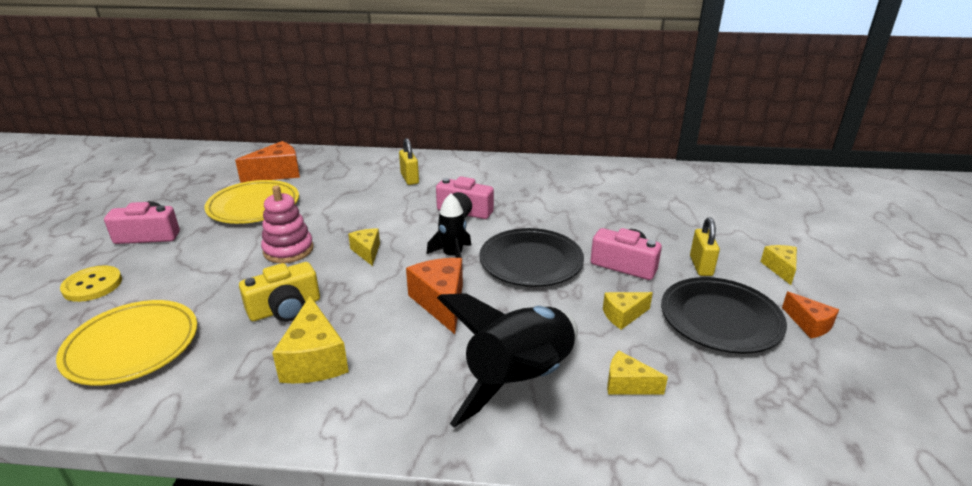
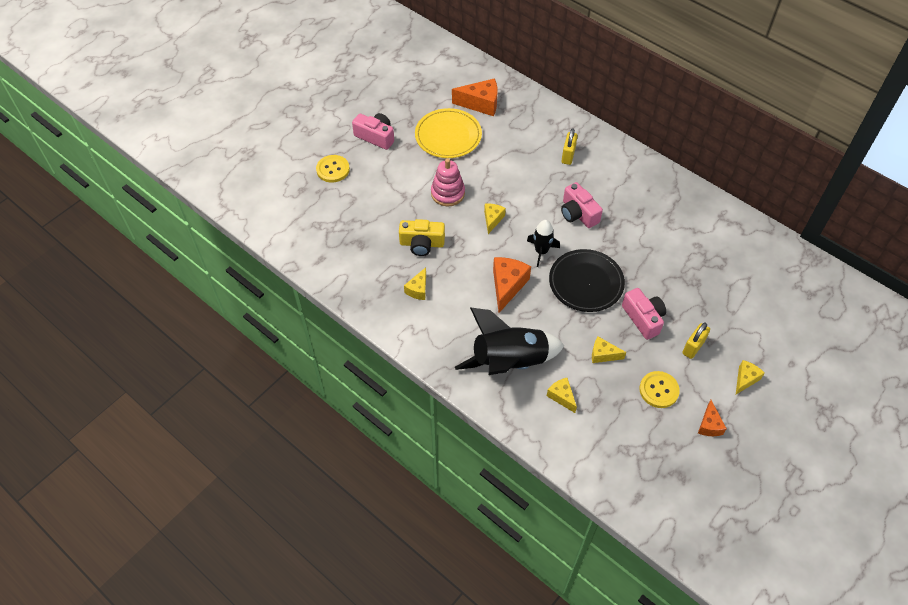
camera: 35 degrees right, 25 degrees up
(132, 346) = (338, 230): yellow plate -> none
(314, 359) = (418, 289): yellow cheese -> yellow cheese, size x0.59
(720, 319) = (659, 390): black plate -> yellow button

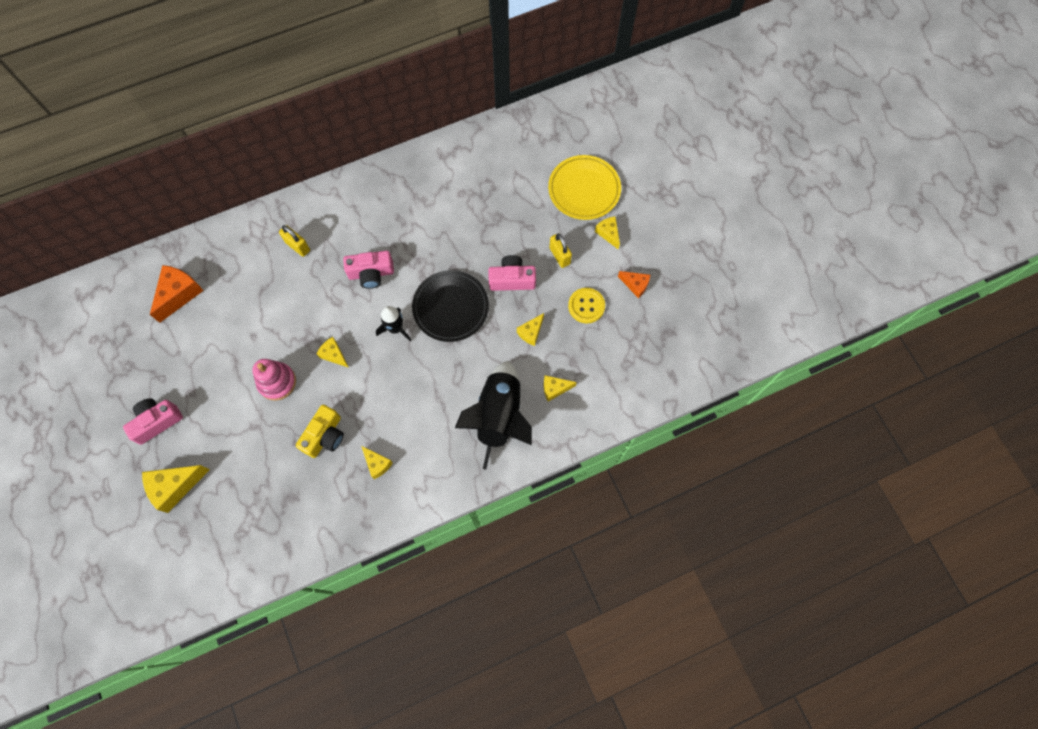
camera: 65 degrees left, 15 degrees up
(333, 169) = (175, 486): yellow button -> yellow cheese
(448, 136) = (202, 347): yellow plate -> yellow plate (584, 189)
(507, 286) = (417, 378): orange cheese -> none

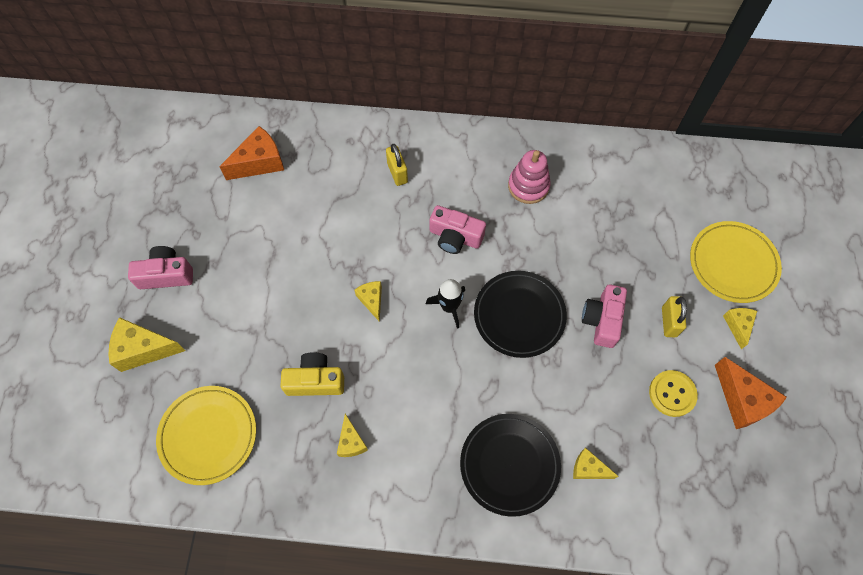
camera: 30 degrees right, 5 degrees down
(266, 519) = (208, 435): none -> yellow plate
(277, 382) = (300, 298): pink stacking toy -> pink stacking toy (528, 186)
(325, 436) = (315, 380): yellow camera -> yellow camera turned 150 degrees counterclockwise
(499, 416) = (509, 464): black rocket -> black plate
(512, 279) = (602, 320): pink camera -> pink camera turned 105 degrees counterclockwise
(531, 332) = (593, 389): yellow cheese -> none
(635, 285) = (742, 400): orange cheese -> orange cheese, size x1.69

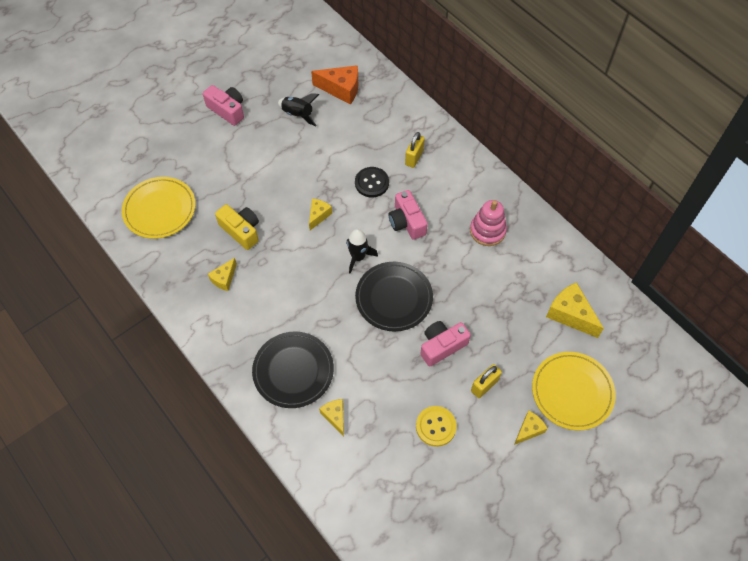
camera: 45 degrees right, 5 degrees down
(144, 349) = (176, 139): yellow cheese -> yellow cheese (570, 314)
(244, 220) = (298, 114): none -> black rocket
(386, 228) = (372, 183): none -> black button
(742, 400) = (477, 473): orange cheese -> none

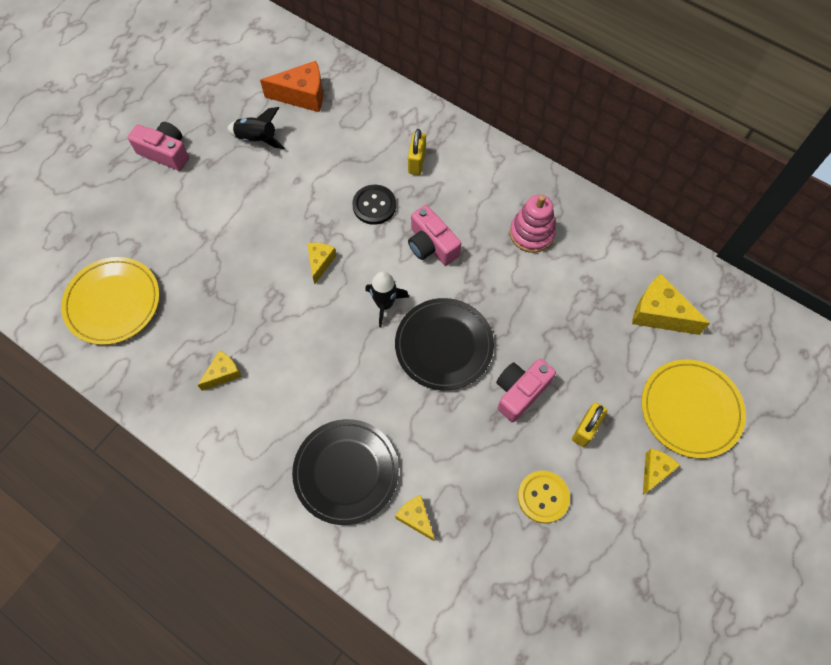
camera: 15 degrees left, 5 degrees up
(224, 279) = (223, 373): yellow cheese -> yellow cheese turned 150 degrees counterclockwise
(241, 231) = (227, 305): yellow camera -> none

